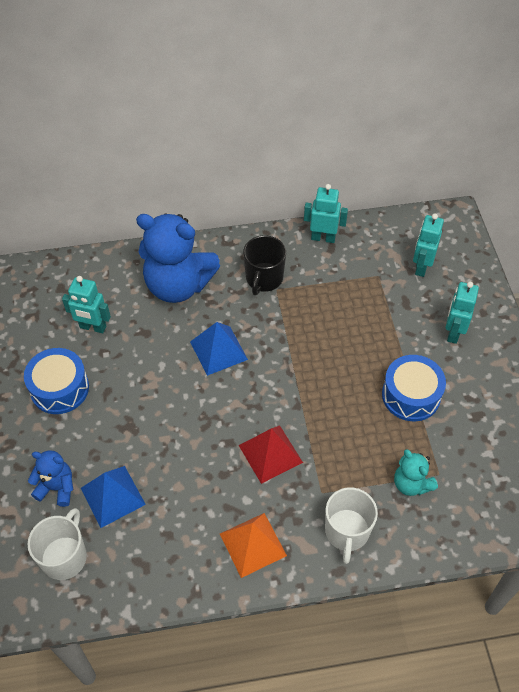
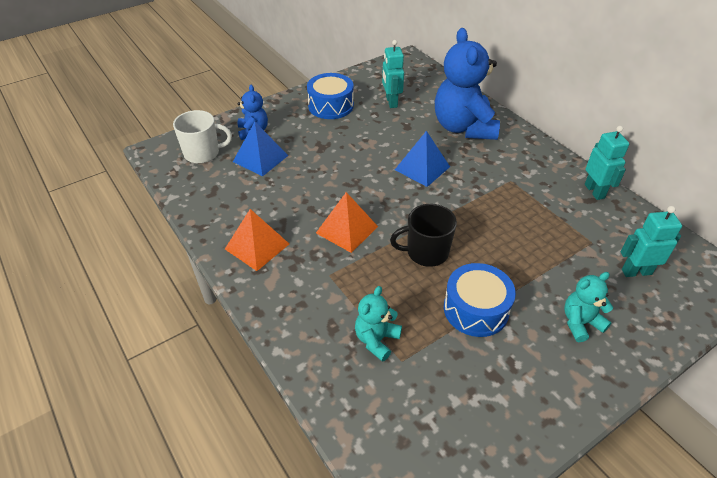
camera: 65 degrees right, 10 degrees down
(264, 279) = (514, 170): black mug -> black mug (426, 252)
(270, 453) = (347, 229): red pyramid -> orange pyramid
(347, 532) = (299, 305): white mug -> none
(453, 332) = (580, 323): turquoise robot -> turquoise teddy bear

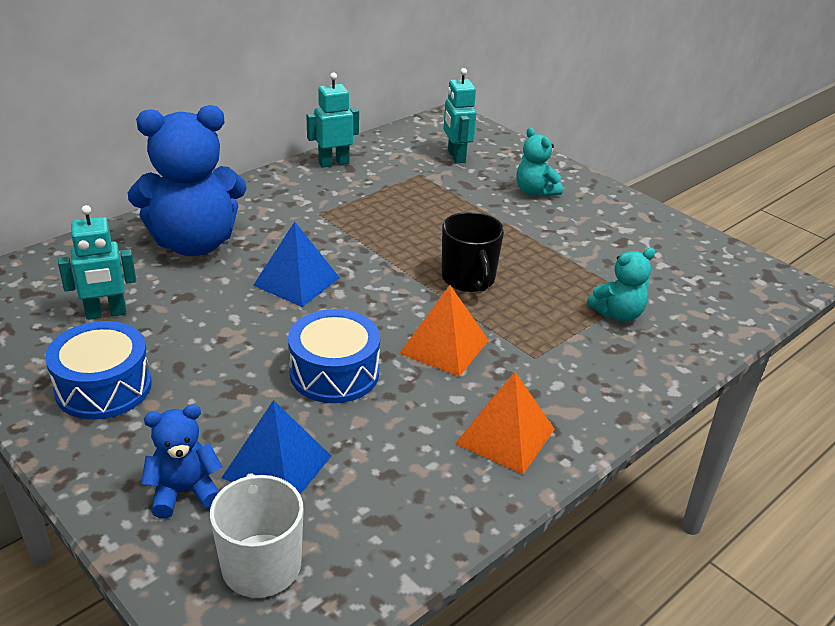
camera: 100 degrees left, 10 degrees down
(376, 340) = (618, 314): turquoise teddy bear -> turquoise teddy bear turned 45 degrees counterclockwise
(476, 309) = (544, 248): blue drum -> blue drum (334, 373)

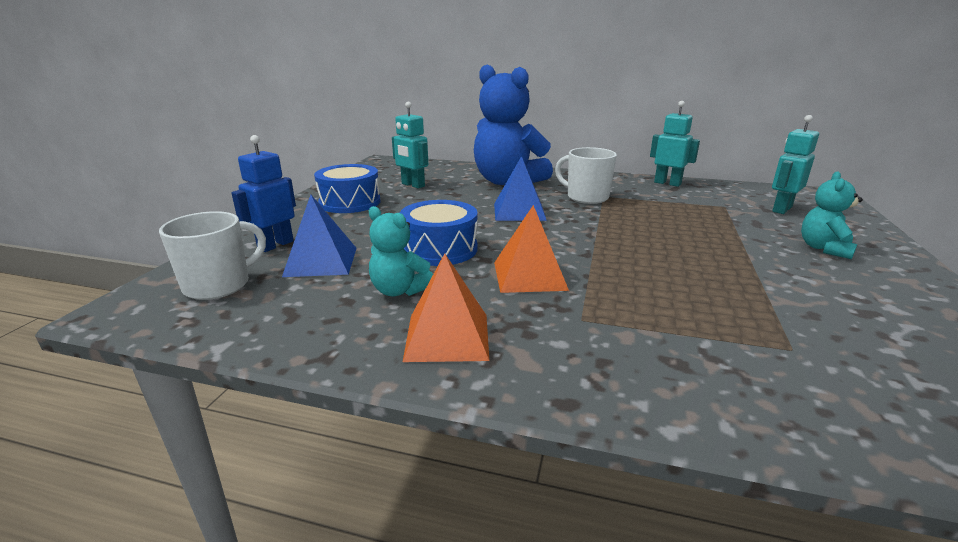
camera: 60 degrees right, 10 degrees down
(184, 492) = (275, 245): blue teddy bear -> blue robot
(310, 224) = (586, 197): none -> white mug
(468, 279) = (634, 259): black mug -> none
(618, 314) = (737, 346): turquoise teddy bear -> turquoise teddy bear (399, 290)

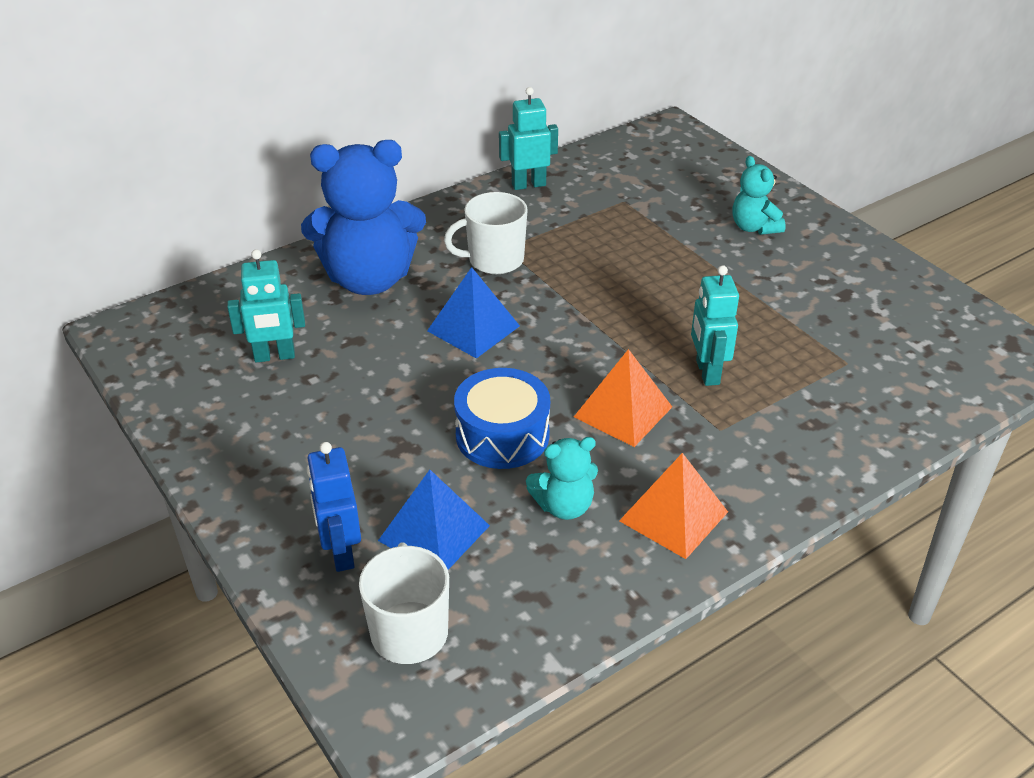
camera: 50 degrees left, 15 degrees up
(350, 202) = (268, 437): blue drum -> none
(781, 209) = (668, 180): turquoise robot -> turquoise robot (707, 372)

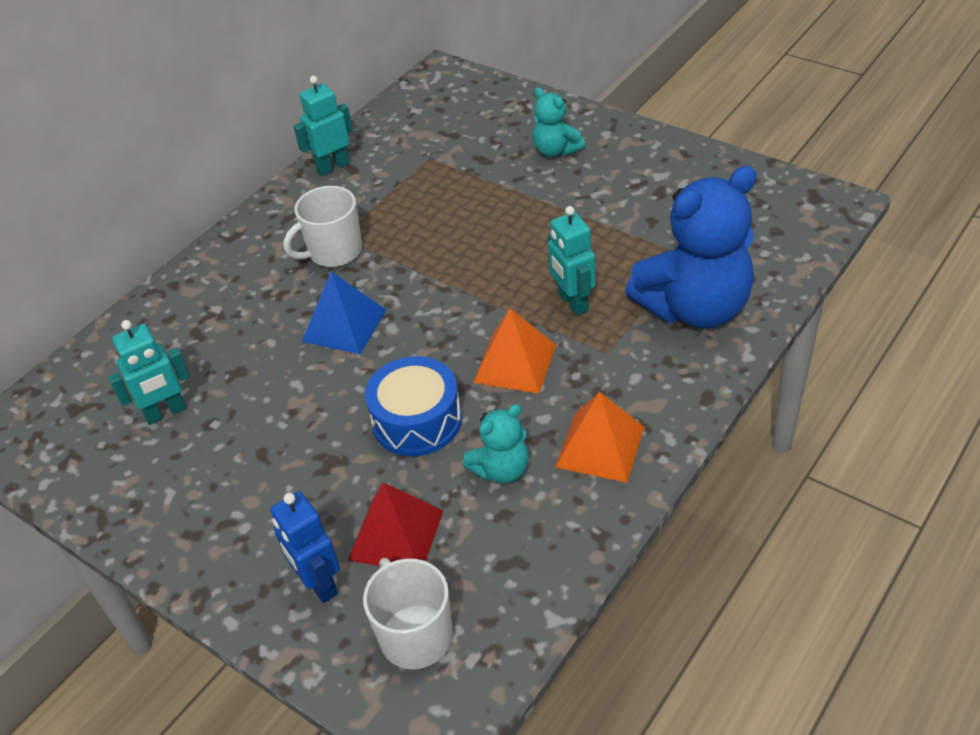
camera: 15 degrees left, 5 degrees up
(369, 279) = (223, 306): blue teddy bear -> blue teddy bear (695, 308)
(434, 533) = (396, 535): blue pyramid -> red pyramid

